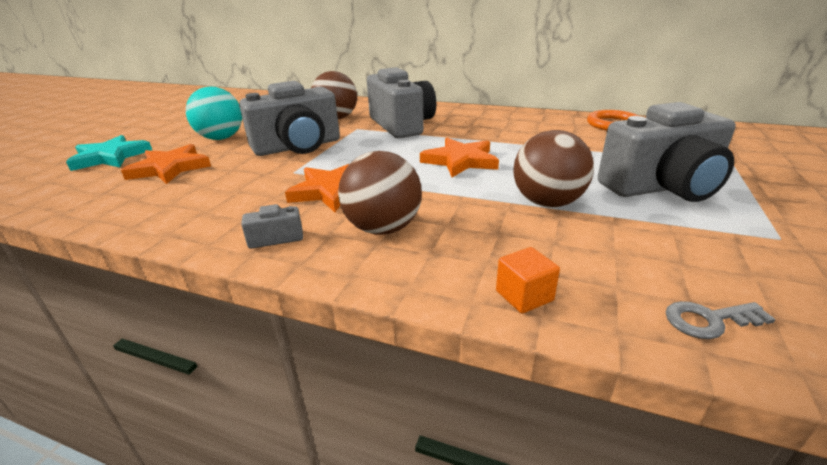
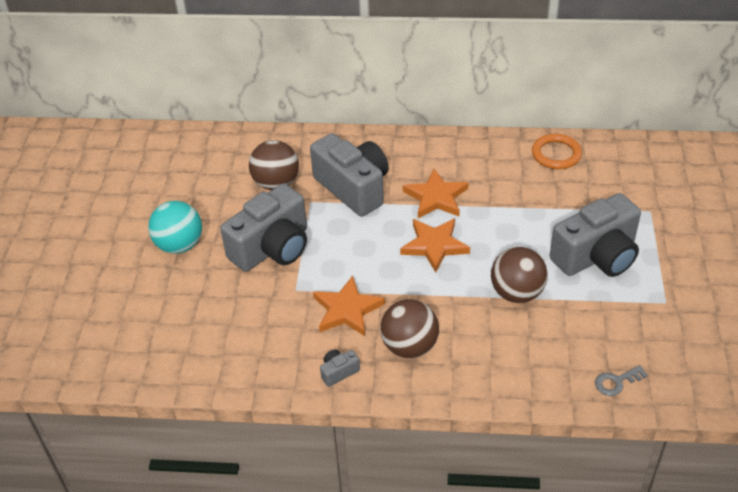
camera: 15 degrees left, 15 degrees up
(110, 157) = (94, 299): turquoise star -> none
(170, 168) = (175, 305): orange star -> orange star (436, 197)
(524, 296) = (519, 387): orange cube -> none

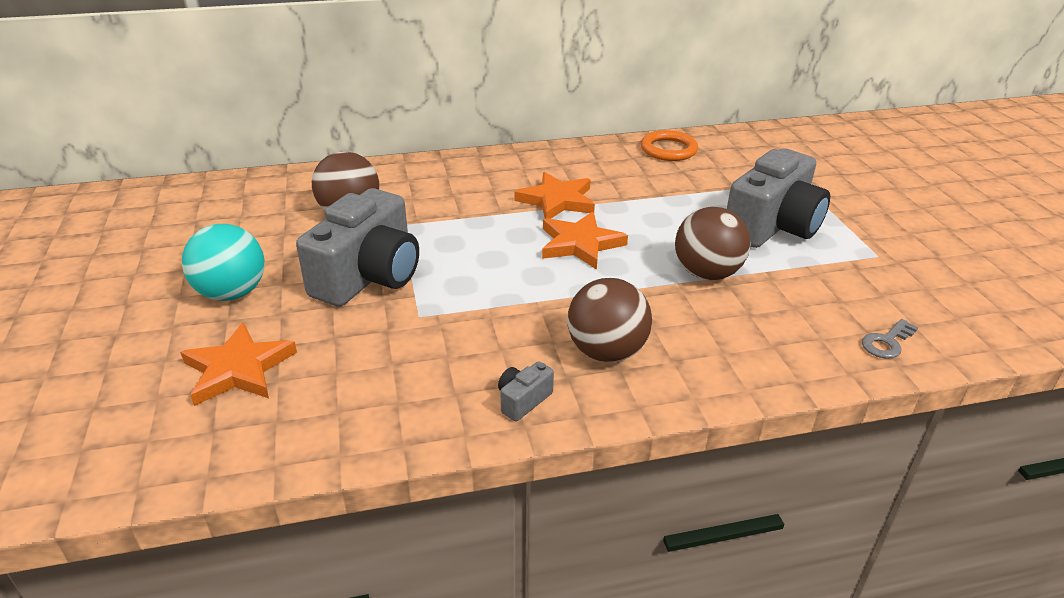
camera: 20 degrees left, 10 degrees down
(347, 310) = (500, 326): orange star -> orange star (238, 369)
(353, 188) = (452, 205): grey camera -> none

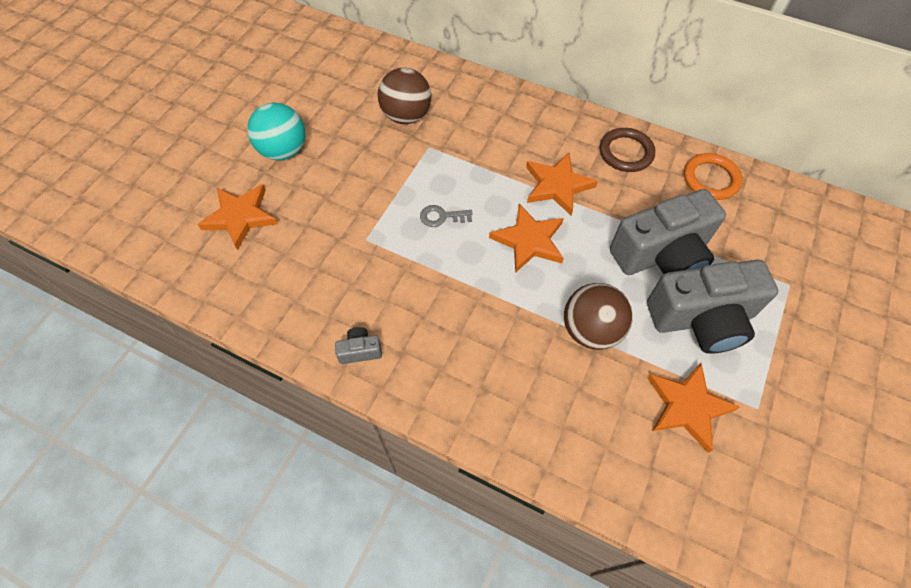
camera: 40 degrees right, 25 degrees up
(369, 276) = (367, 185): grey camera -> grey camera (661, 255)
(585, 160) = (626, 152): none -> brown ring
(606, 352) = (446, 349): brown ball -> none
(836, 280) = (687, 407): none -> orange star
(887, 342) = (653, 489): grey key -> grey key (442, 217)

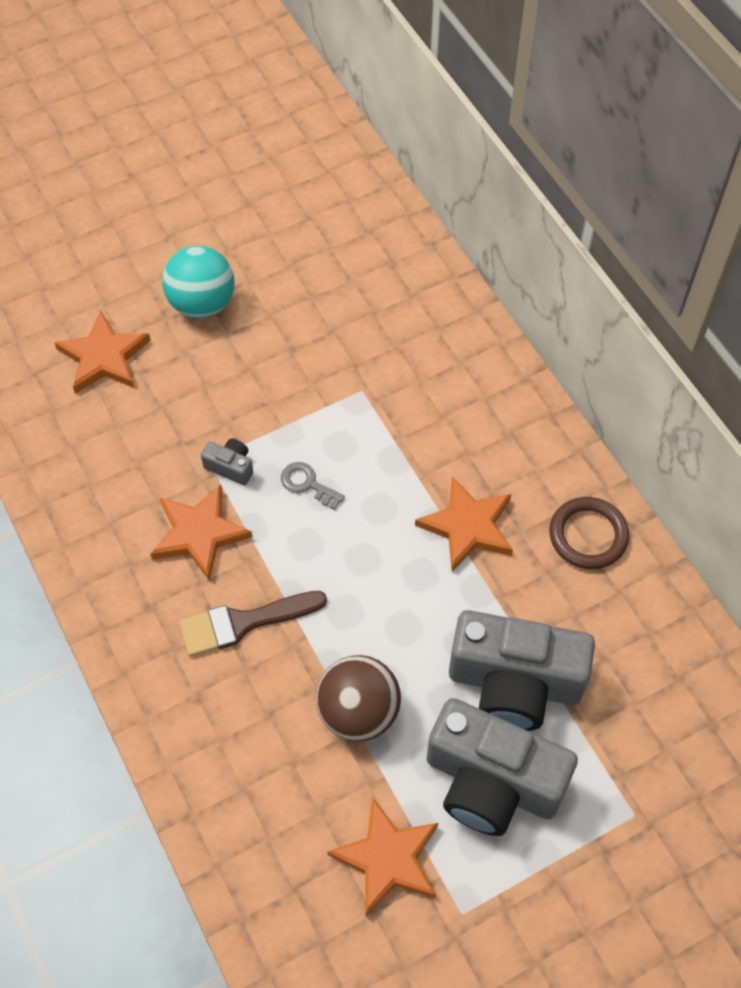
camera: 35 degrees right, 0 degrees up
(360, 351) = (111, 578): grey camera -> grey camera (230, 467)
(406, 116) = (367, 336): brown ball -> none
(473, 323) = (244, 623): none -> brown brush
(529, 240) = (379, 571): orange star -> orange star (199, 533)
(711, 179) = (663, 633): orange ring -> none

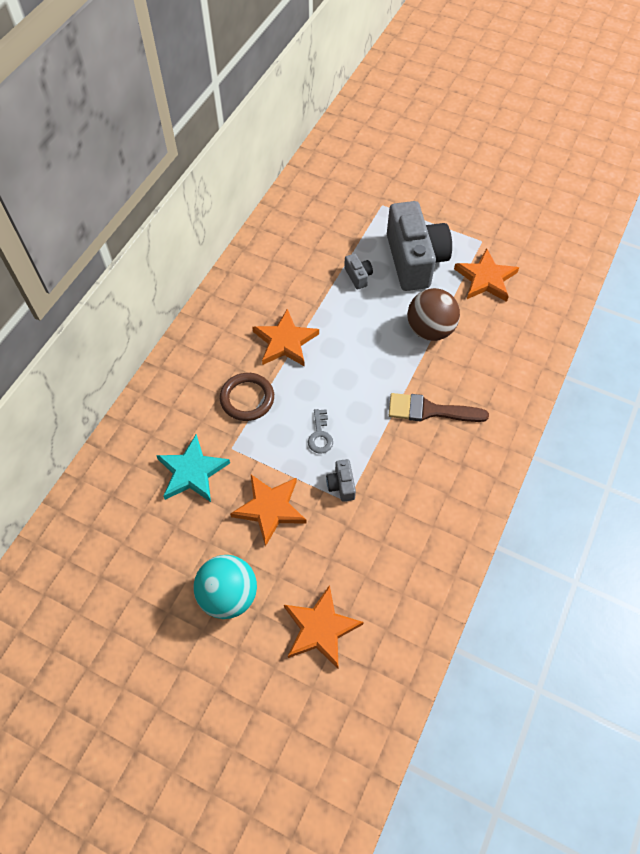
camera: 125 degrees left, 0 degrees up
(199, 533) = (398, 470): orange star -> orange star (270, 508)
(244, 623) = (430, 410): brown brush -> brown brush turned 150 degrees clockwise
(361, 341) = (192, 472): none -> turquoise star
(514, 683) = (358, 276): grey camera -> grey camera, size x0.40
(588, 535) = (248, 287): brown ring -> brown ring (247, 398)

